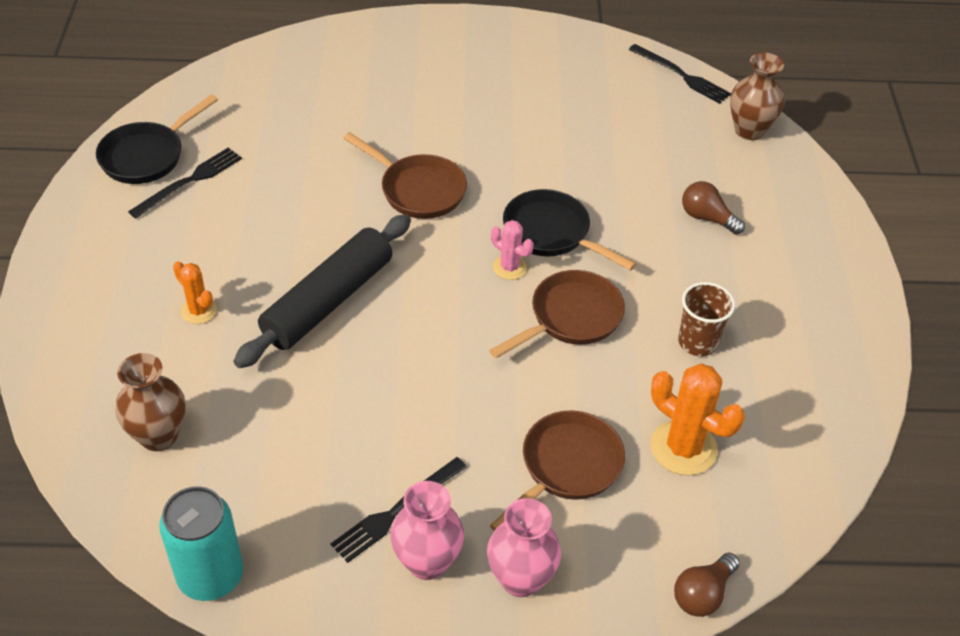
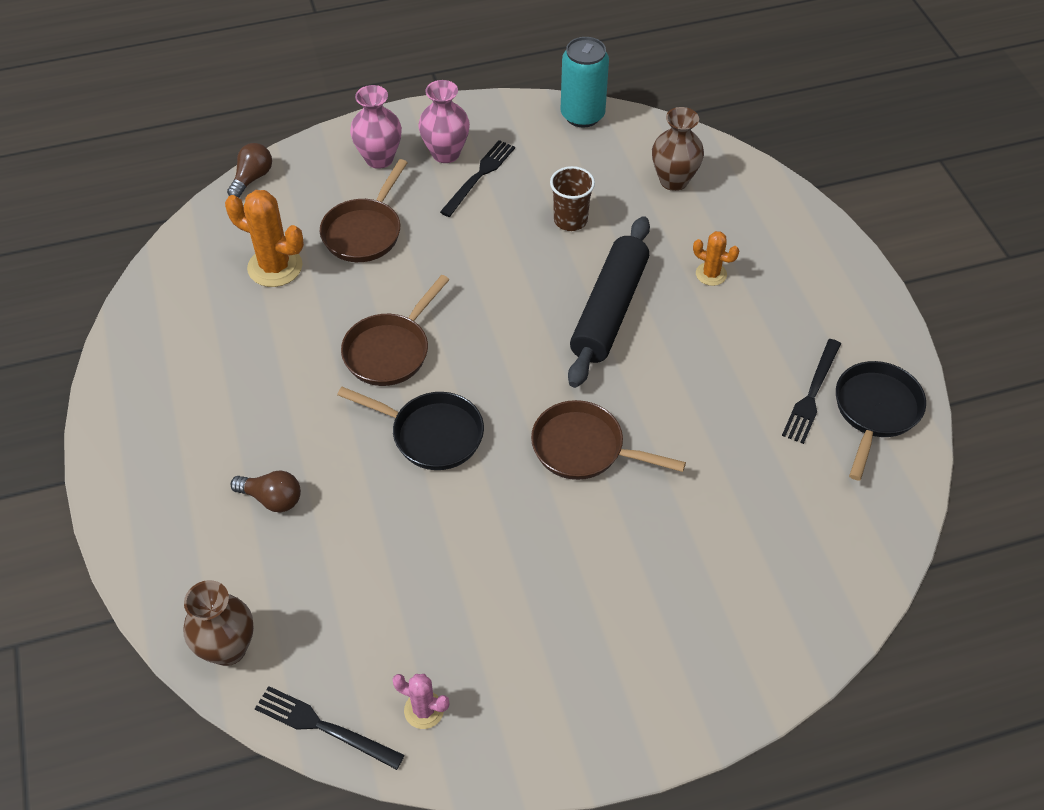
camera: 165 degrees right, 5 degrees up
(509, 267) = (461, 385): pink cactus -> pink cactus (424, 710)
(697, 342) = (271, 357): brown cup -> brown cup (570, 220)

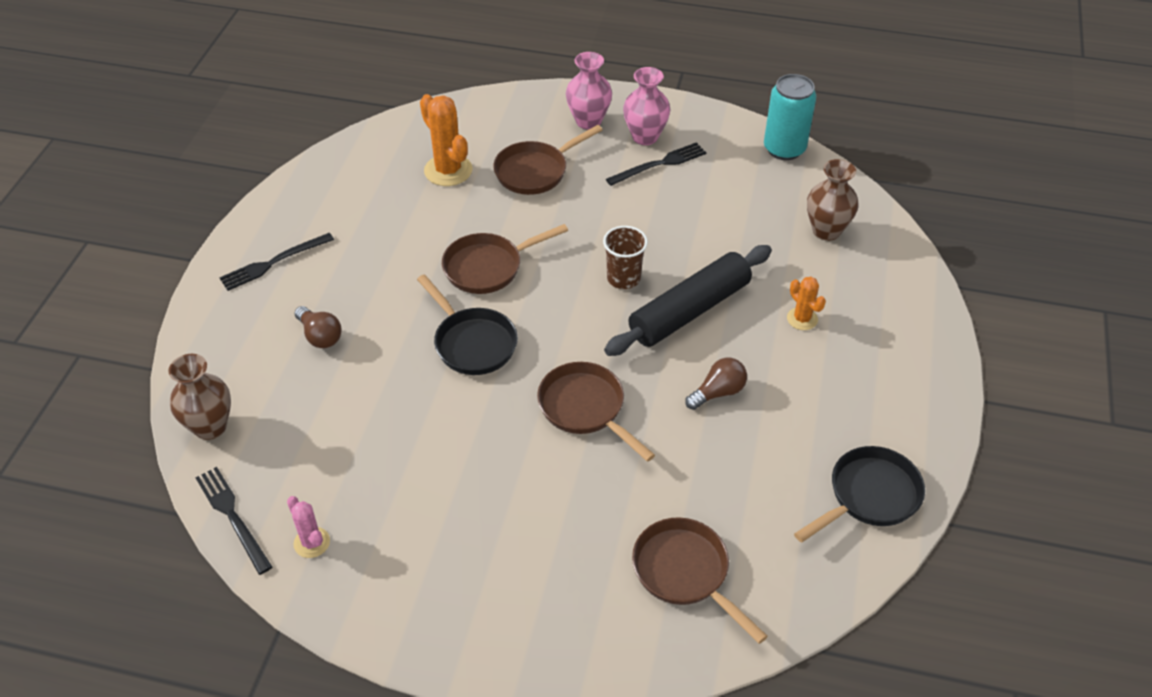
camera: 30 degrees right, 5 degrees down
(252, 178) = (480, 100): brown light bulb -> brown light bulb (718, 392)
(570, 220) = (710, 227): brown cup -> brown cup (623, 278)
(778, 557) = (685, 573): none -> brown pan
(812, 393) = (820, 455): black fork -> black fork (274, 262)

